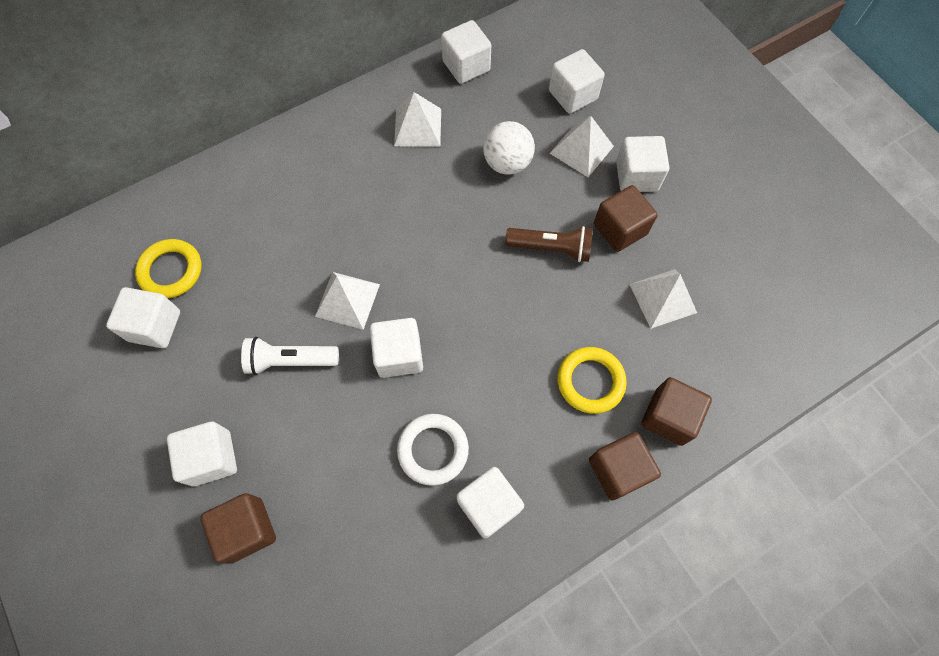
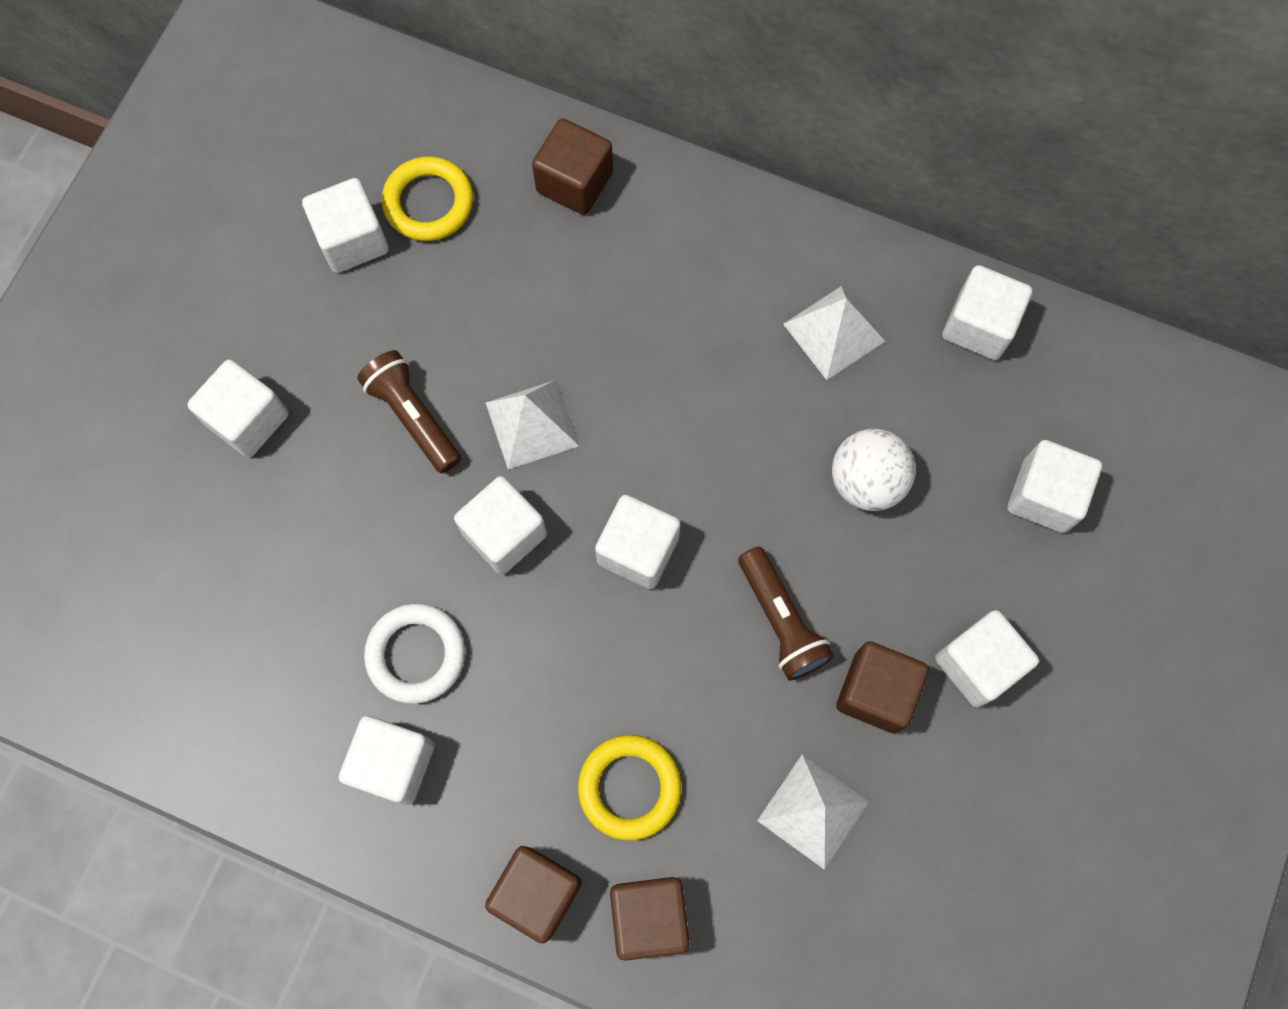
camera: 55 degrees right, 5 degrees up
(247, 529) = (197, 517): brown cube -> brown cube (574, 182)
(290, 360) = (413, 417): white flashlight -> brown flashlight
(461, 292) = (638, 550): none -> white cube
(581, 149) = (963, 564): white pyramid -> none

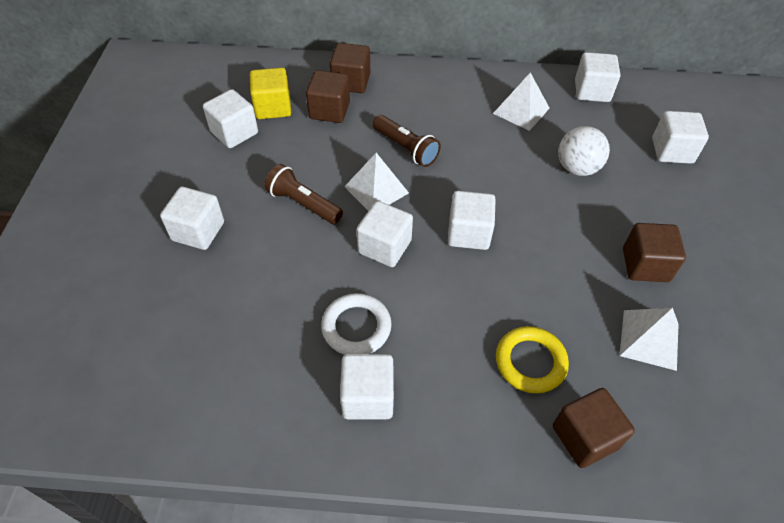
camera: 20 degrees left, 20 degrees down
(428, 203) = (273, 107): yellow ring -> yellow cube
(537, 893) = (503, 448): brown cube -> brown cube (329, 110)
(781, 620) = (570, 245): brown flashlight -> brown flashlight (406, 148)
(977, 664) = (691, 235): white cube -> none

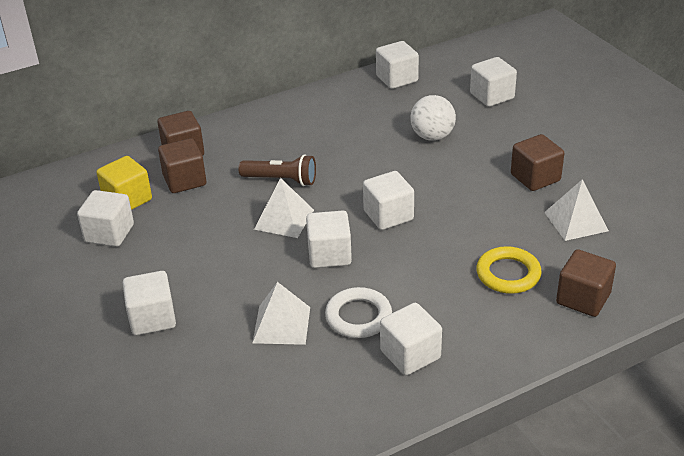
camera: 30 degrees left, 15 degrees down
(303, 204) = (230, 257): brown flashlight -> none
(521, 110) = (352, 114): white pyramid -> white pyramid (281, 325)

